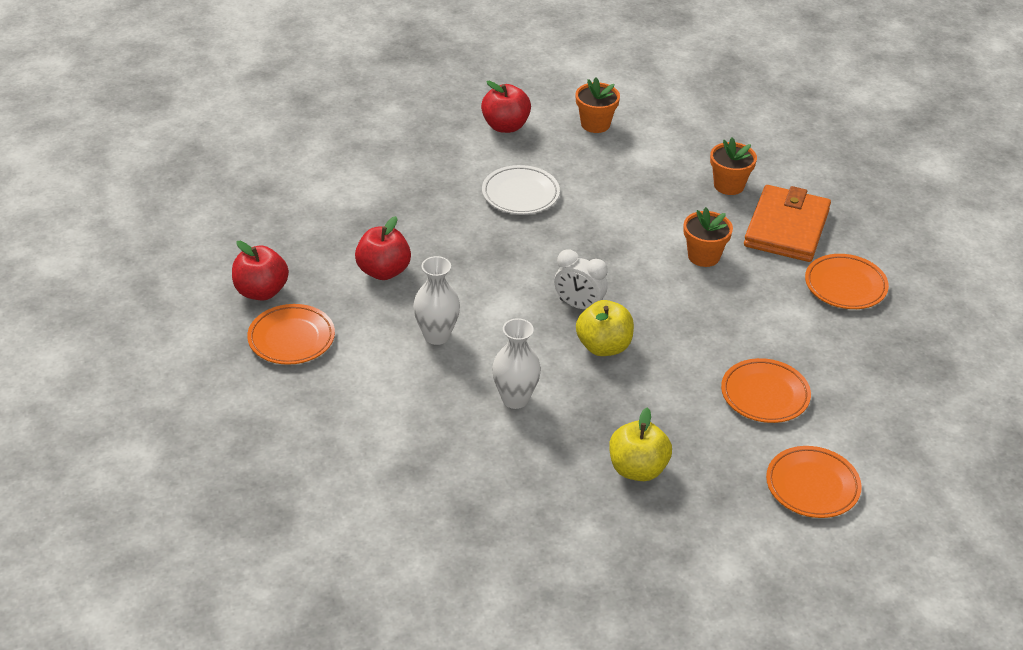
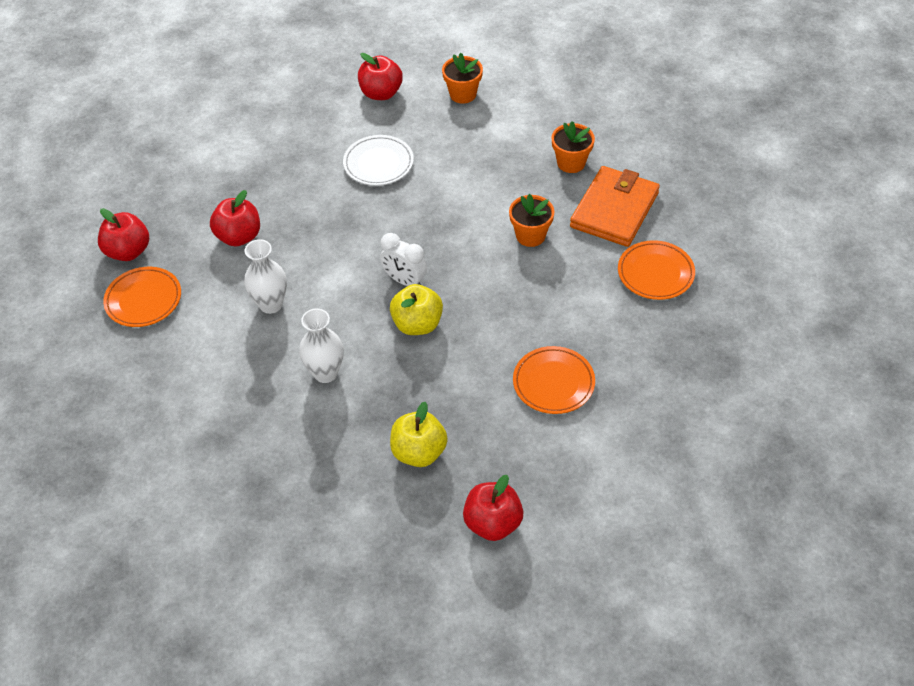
camera: 10 degrees right, 10 degrees up
(735, 532) = (493, 523): none -> red apple
(812, 486) = (575, 481): orange plate -> none

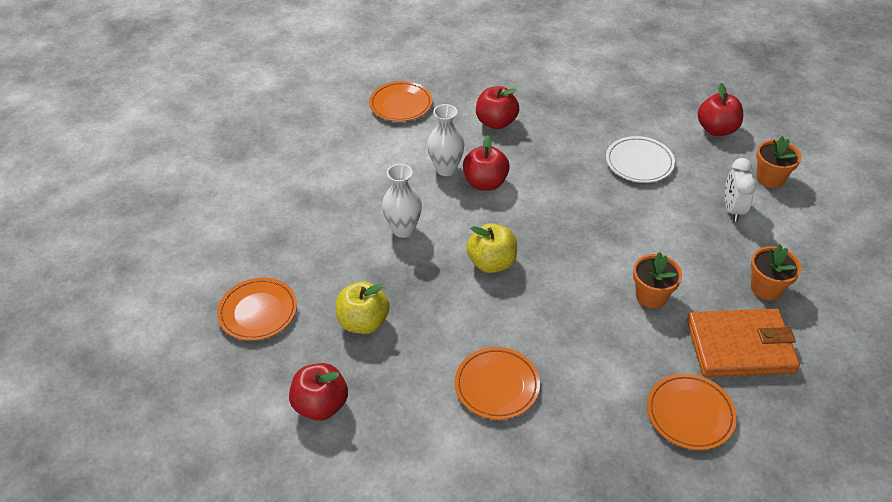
camera: 60 degrees right, 5 degrees down
(128, 251) = (437, 77): red apple -> red apple (485, 183)
(345, 536) = (258, 312): none -> orange plate
(405, 281) = (530, 234): white clock -> white clock (732, 209)

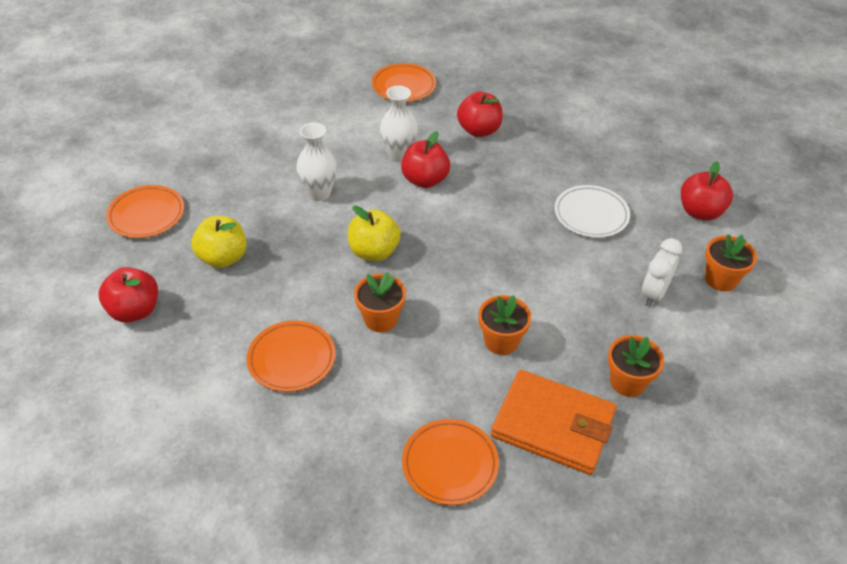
camera: 25 degrees right, 0 degrees up
(543, 319) = (380, 319): none -> orange flower pot

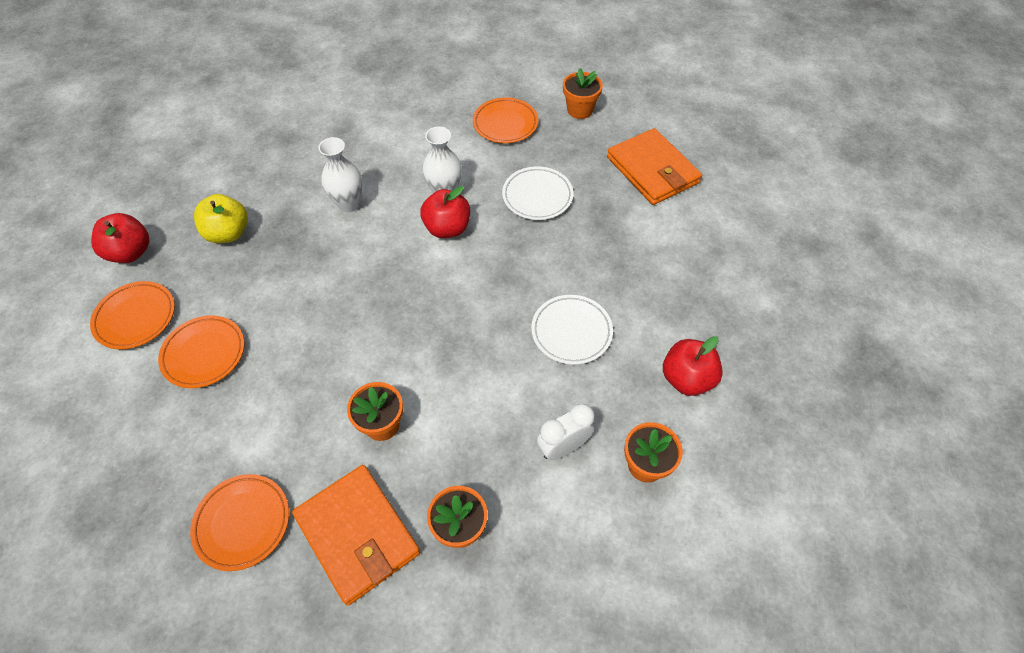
camera: 30 degrees right, 10 degrees up
(146, 215) = (205, 169): orange plate -> orange plate (136, 317)
(374, 252) = (348, 281): yellow apple -> none
(380, 319) = (301, 351): orange flower pot -> orange flower pot (579, 110)
(479, 130) = (537, 196): red apple -> white plate
(553, 81) = (652, 170): none -> orange wallet

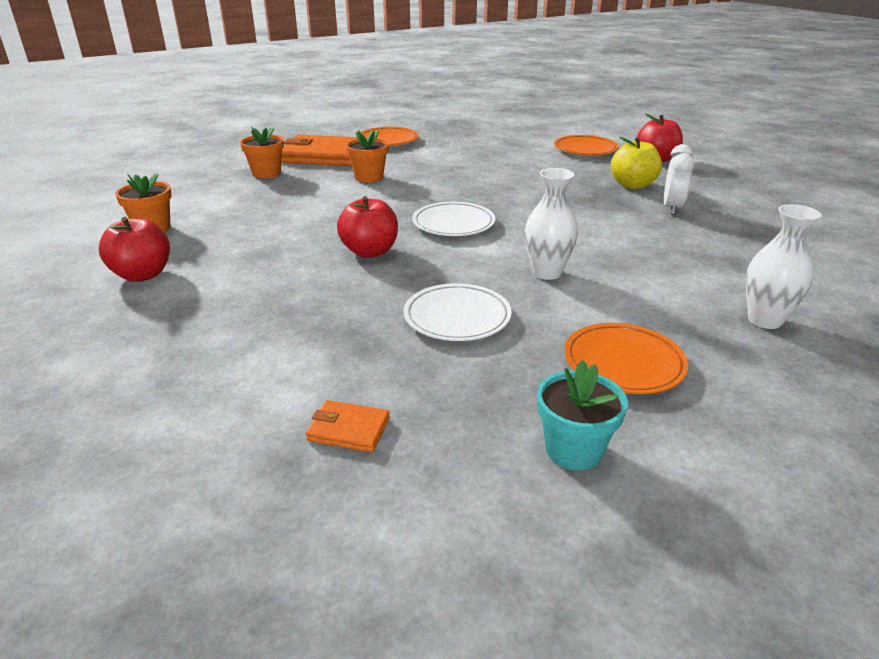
camera: 135 degrees right, 25 degrees down
(204, 354) = (520, 156): orange plate -> none
(349, 204) = (601, 230): white vase -> white vase (764, 320)
(447, 228) = (496, 255): red apple -> red apple (370, 252)
(563, 447) = (229, 212): white clock -> white clock (672, 208)
(571, 332) = (286, 254): white plate -> white plate (453, 224)
(579, 110) = (573, 450): orange flower pot -> turquoise flower pot
(652, 170) = (348, 429): orange wallet -> orange wallet, size x0.45

